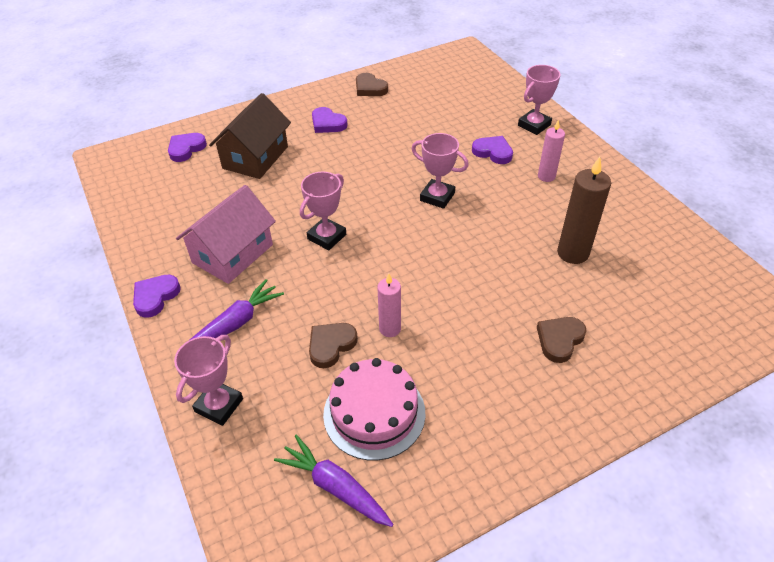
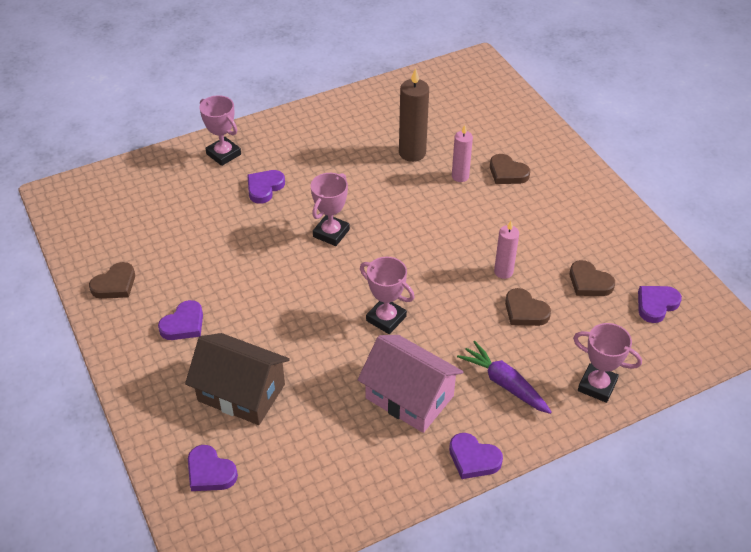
camera: 90 degrees left, 0 degrees up
(335, 487) = (656, 305): purple carrot -> purple heart
(374, 413) = (589, 282): pink cake -> brown heart
(546, 176) = (308, 156): pink candle -> pink candle (460, 176)

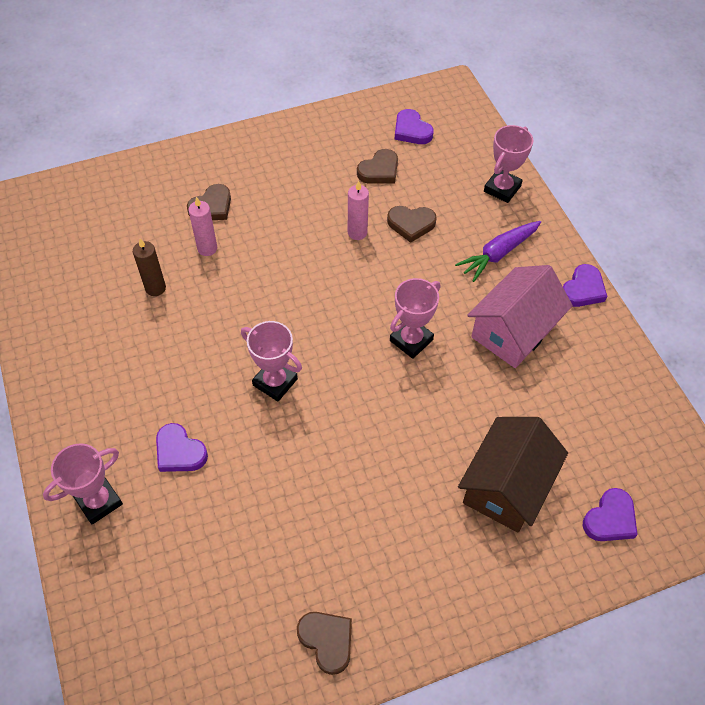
camera: 85 degrees left, 10 degrees up
(183, 324) = (403, 550): purple heart -> none
(412, 153) = (155, 288): brown candle -> brown candle, size x0.63
(525, 311) = (411, 224): brown heart -> brown heart turned 45 degrees clockwise

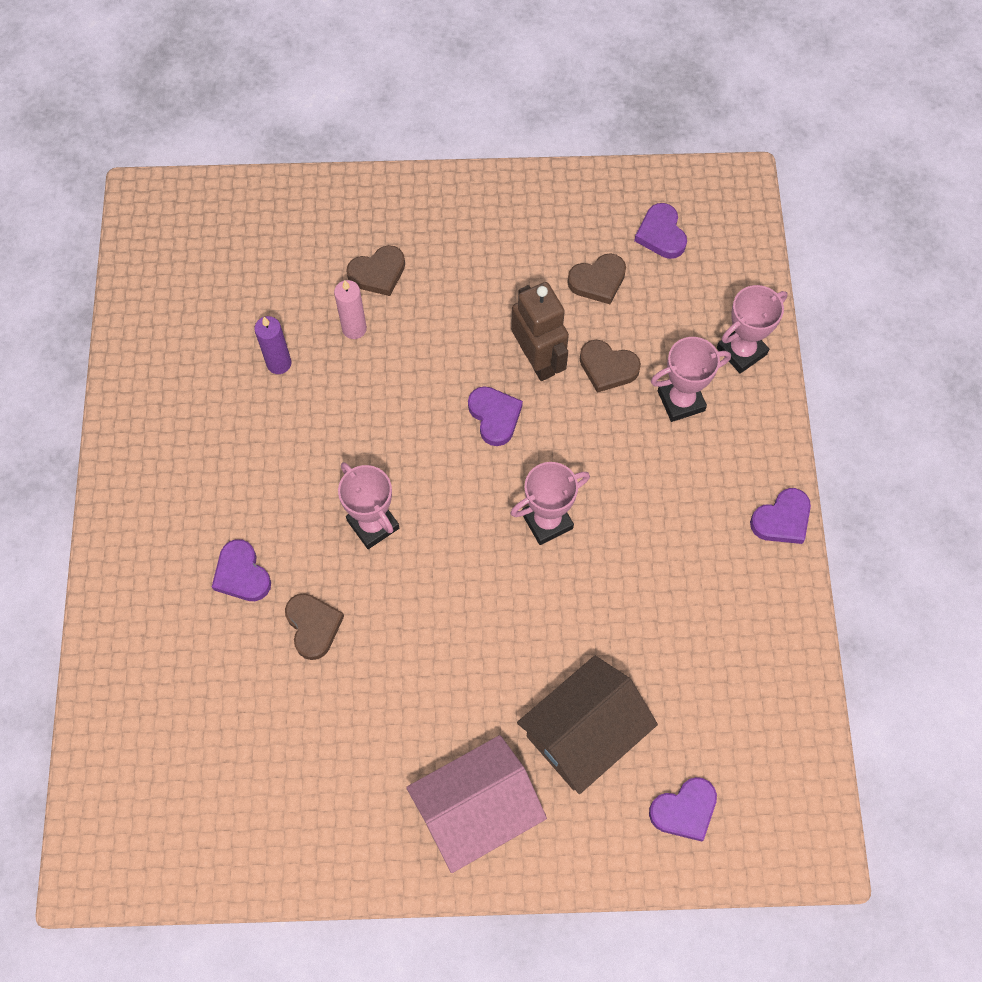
camera: 20 degrees right, 10 degrees up
(98, 501) = (140, 603): pink trophy -> pink trophy (681, 401)
(155, 288) = (279, 363): brown candle -> purple candle
(327, 641) = (324, 836): brown heart -> brown heart (313, 626)
(340, 279) = (494, 416): none -> purple heart
(357, 233) = (538, 360): pink candle -> brown robot
(498, 254) = (698, 440): purple carrot -> none
(513, 331) = (673, 547): pink house -> pink house (476, 810)

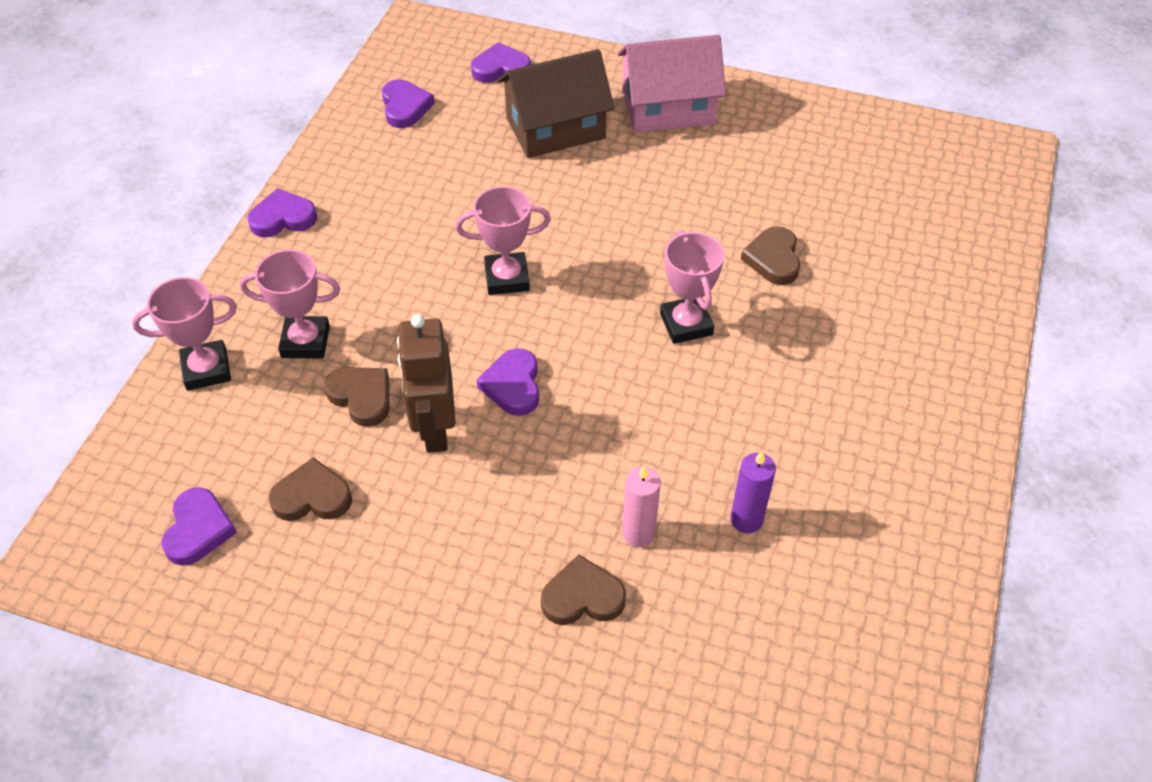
camera: 160 degrees left, 15 degrees down
(242, 574) = (836, 319): purple heart -> purple heart (405, 107)

